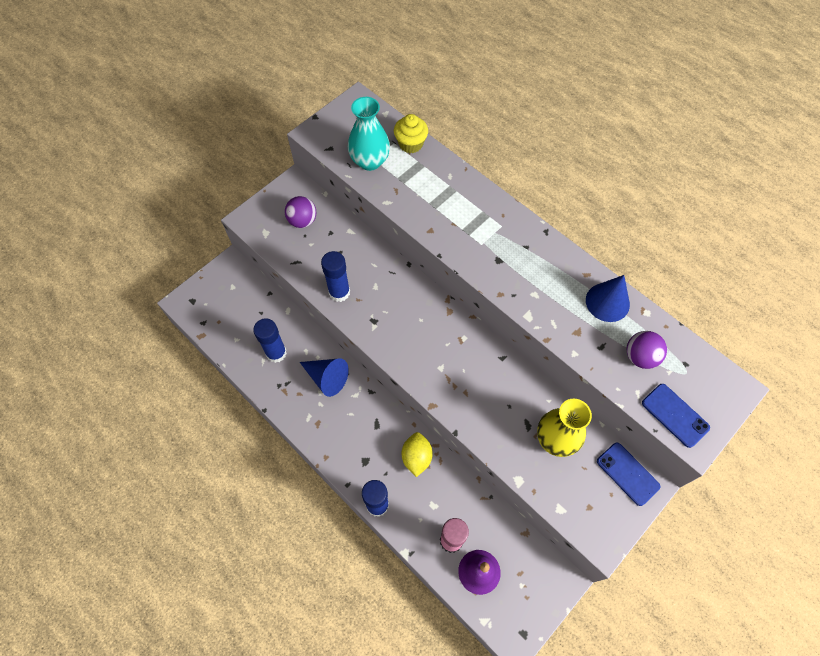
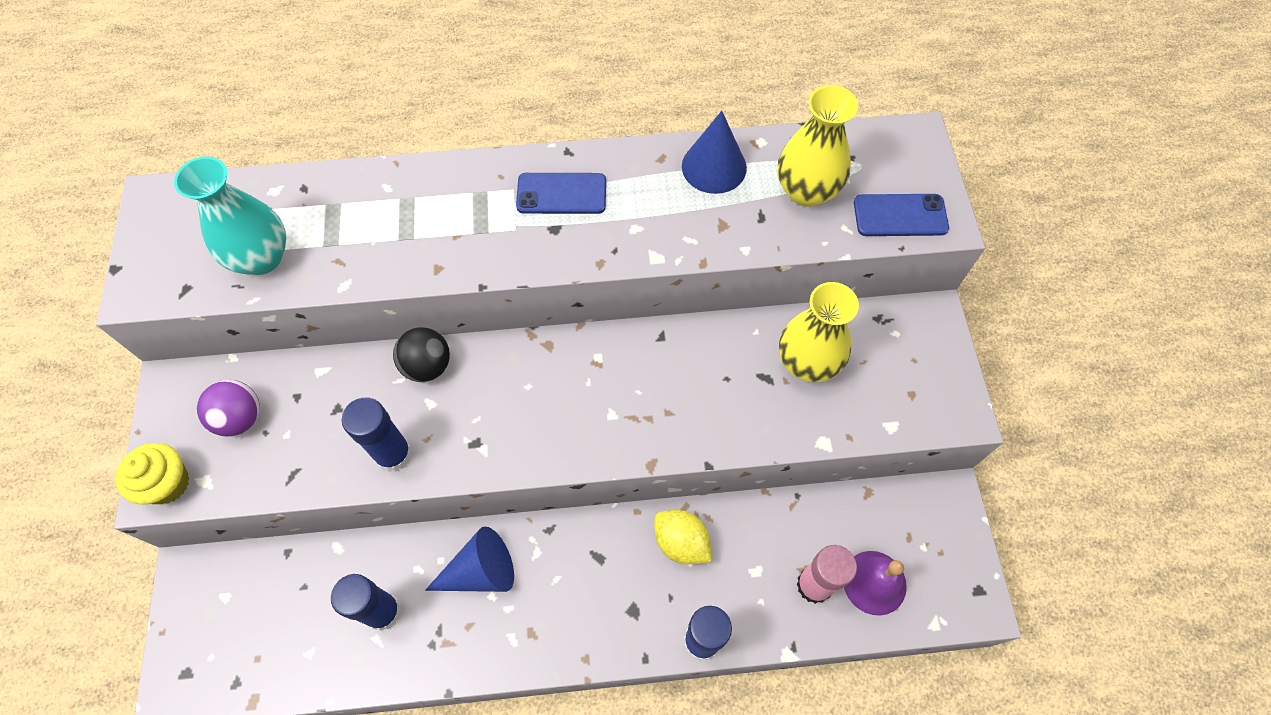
camera: 50 degrees left, 0 degrees up
(391, 270) = (427, 366): none -> black ball
(410, 144) = (292, 192): yellow cupcake -> yellow cupcake (167, 483)
(627, 474) = (904, 324): blue phone -> blue phone (561, 194)
(640, 357) = (806, 191): purple ball -> yellow vase

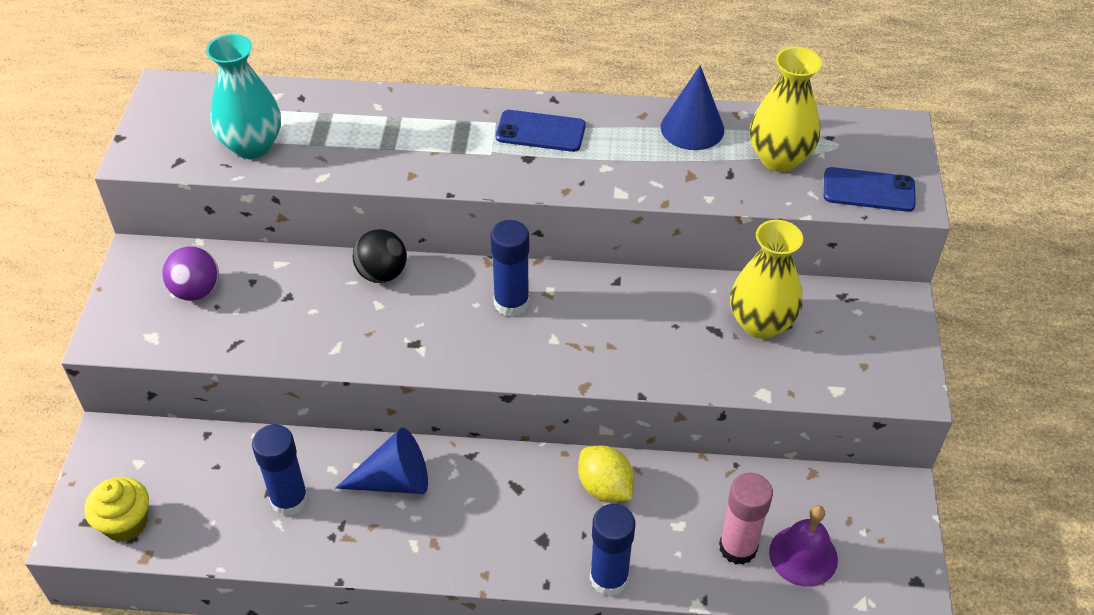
camera: 10 degrees right, 15 degrees down
(167, 483) = (118, 333): yellow cupcake -> yellow cupcake (125, 523)
(393, 454) = (334, 341): blue glue stick -> blue glue stick (511, 303)

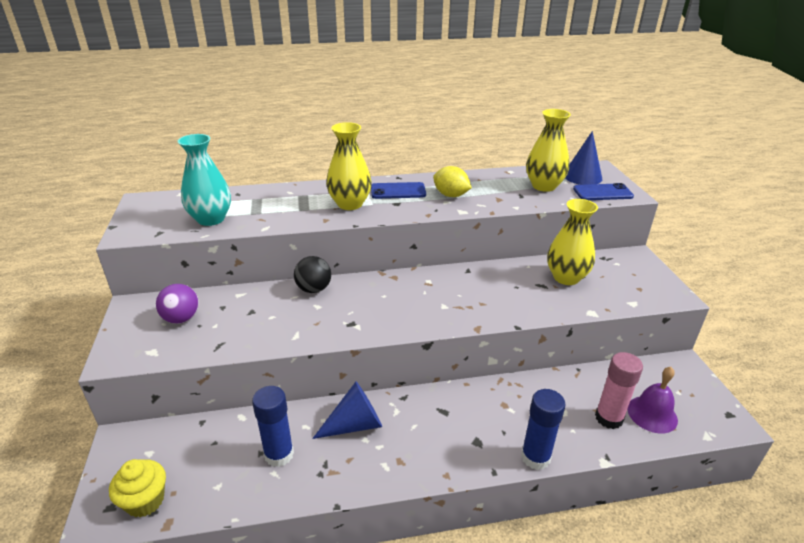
camera: 15 degrees left, 15 degrees down
(457, 148) = (350, 204): none -> yellow vase
(511, 303) = (407, 291): blue glue stick -> none
(605, 487) = (503, 399): yellow lemon -> yellow lemon (451, 195)
(692, 128) = (486, 180): blue cone -> blue cone (582, 176)

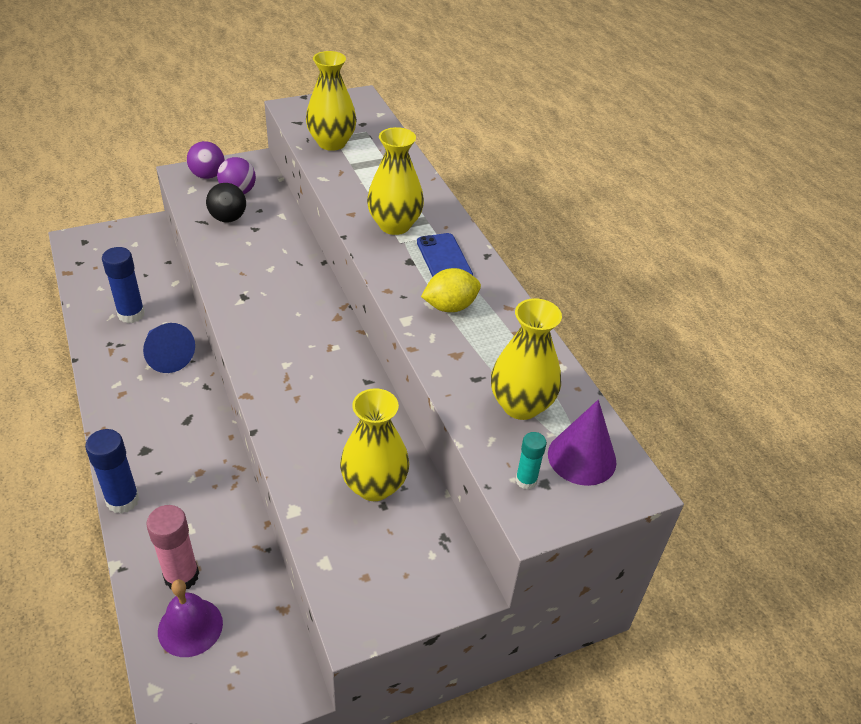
camera: 75 degrees right, 10 degrees up
(134, 338) = (208, 176): none -> purple ball
(145, 501) = (88, 256): yellow cupcake -> none
(211, 219) = (332, 143): turquoise vase -> yellow vase
(314, 289) = (300, 261): black ball -> black ball (228, 218)
(451, 195) = (450, 307): yellow lemon -> yellow lemon turned 45 degrees clockwise
(582, 176) = (582, 457): blue cone -> purple cone
(602, 193) = (526, 480): blue phone -> turquoise glue stick

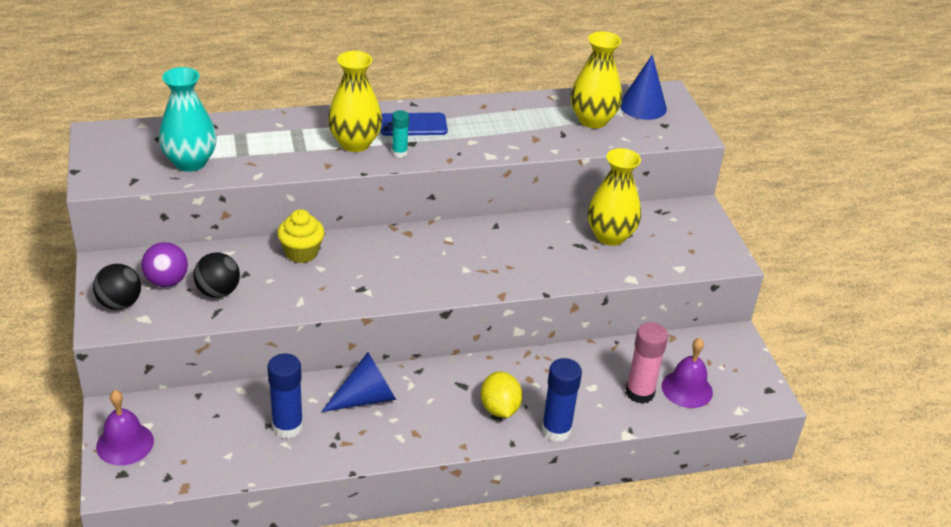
camera: 80 degrees left, 5 degrees down
(115, 237) = (125, 444): none -> purple bell
(208, 176) = (120, 303): purple ball -> black ball
(290, 255) = (301, 253): none -> yellow cupcake
(332, 143) = (190, 162): yellow vase -> turquoise vase
(450, 307) = (477, 132): yellow lemon -> yellow lemon (499, 409)
(526, 480) = (662, 131): turquoise glue stick -> turquoise glue stick (399, 153)
(582, 457) = (643, 106): purple cone -> blue cone

